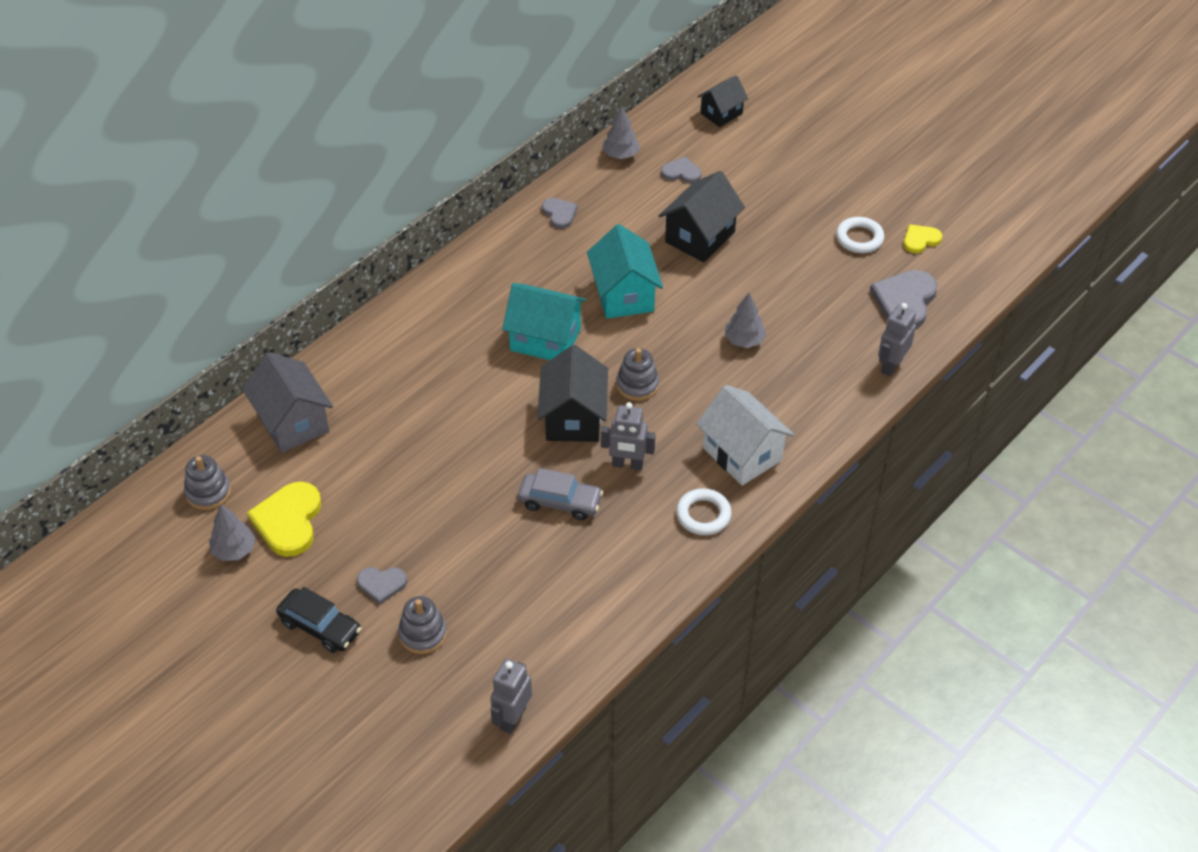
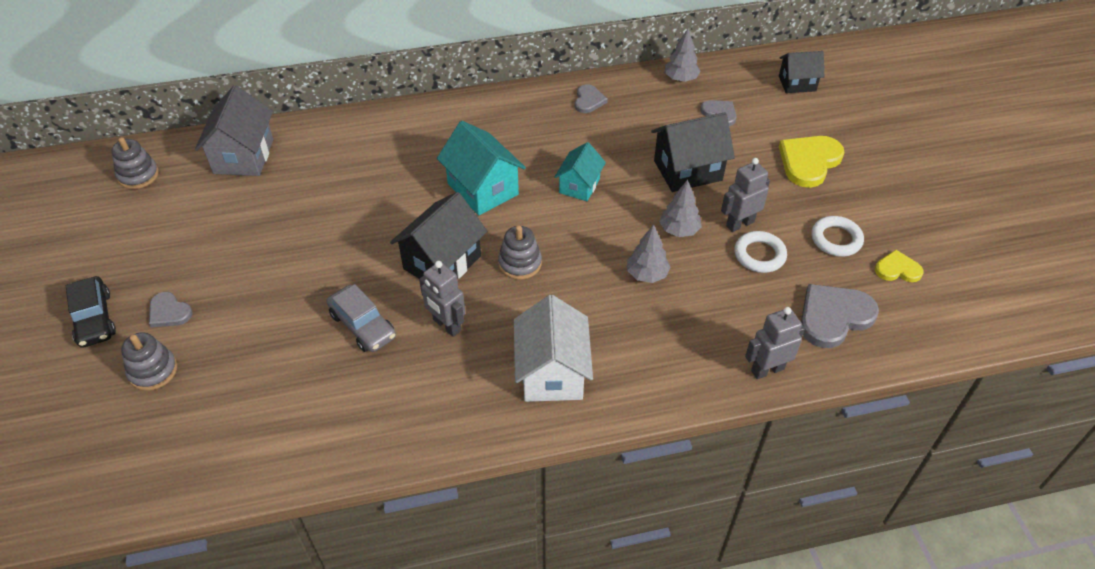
camera: 35 degrees right, 0 degrees up
(234, 550) = (107, 226): grey tree -> grey tree (679, 230)
(288, 521) = (163, 225): yellow heart -> yellow heart (809, 162)
(512, 718) = (137, 490): grey robot -> grey robot (739, 224)
(624, 295) = (579, 186): turquoise house -> turquoise house, size x0.63
(703, 515) = (466, 408): white ring -> white ring (759, 255)

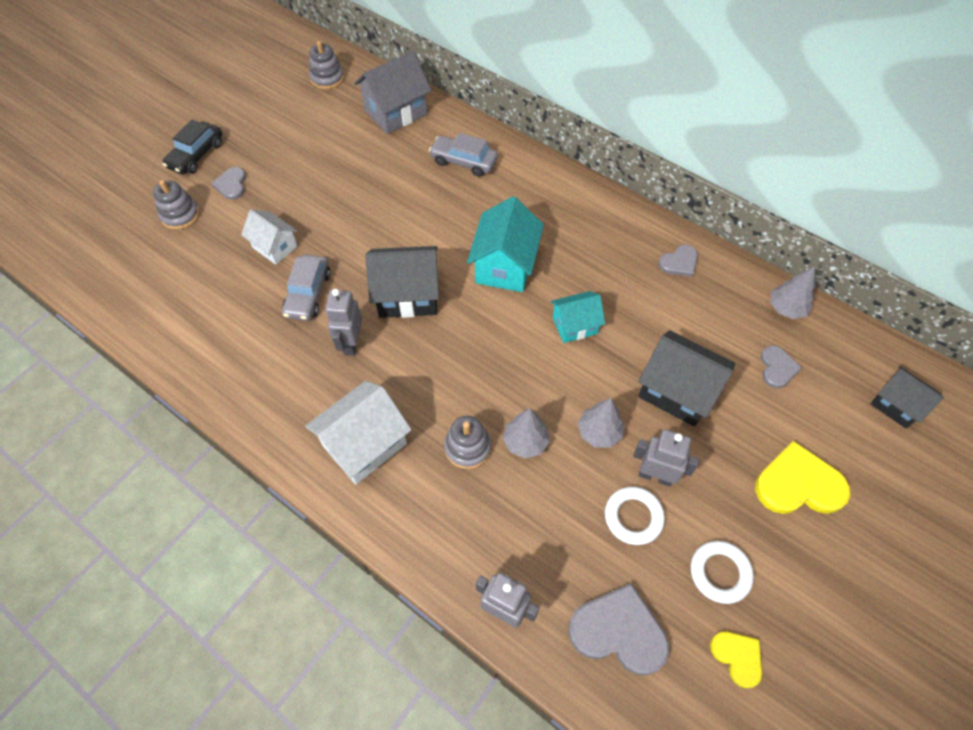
camera: 50 degrees right, 10 degrees up
(283, 320) = (275, 247): none -> white house
(352, 149) = (464, 161): none -> grey car
(520, 263) = (453, 345): grey stacking toy -> grey stacking toy (467, 447)

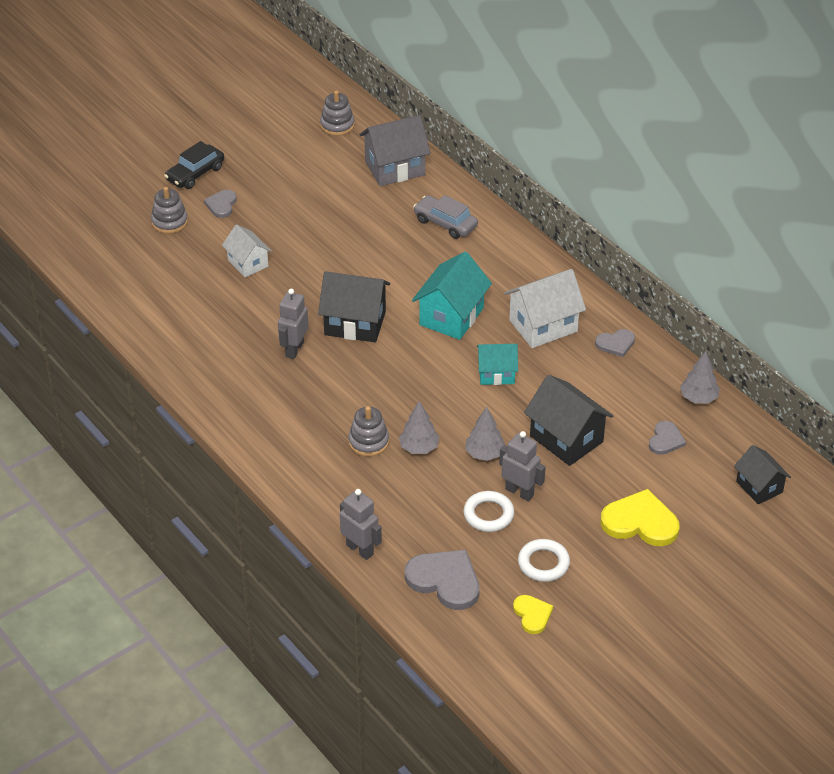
camera: 15 degrees right, 15 degrees down
(308, 294) = (267, 305): grey car -> none
(364, 445) = (283, 423): white house -> white house (543, 326)

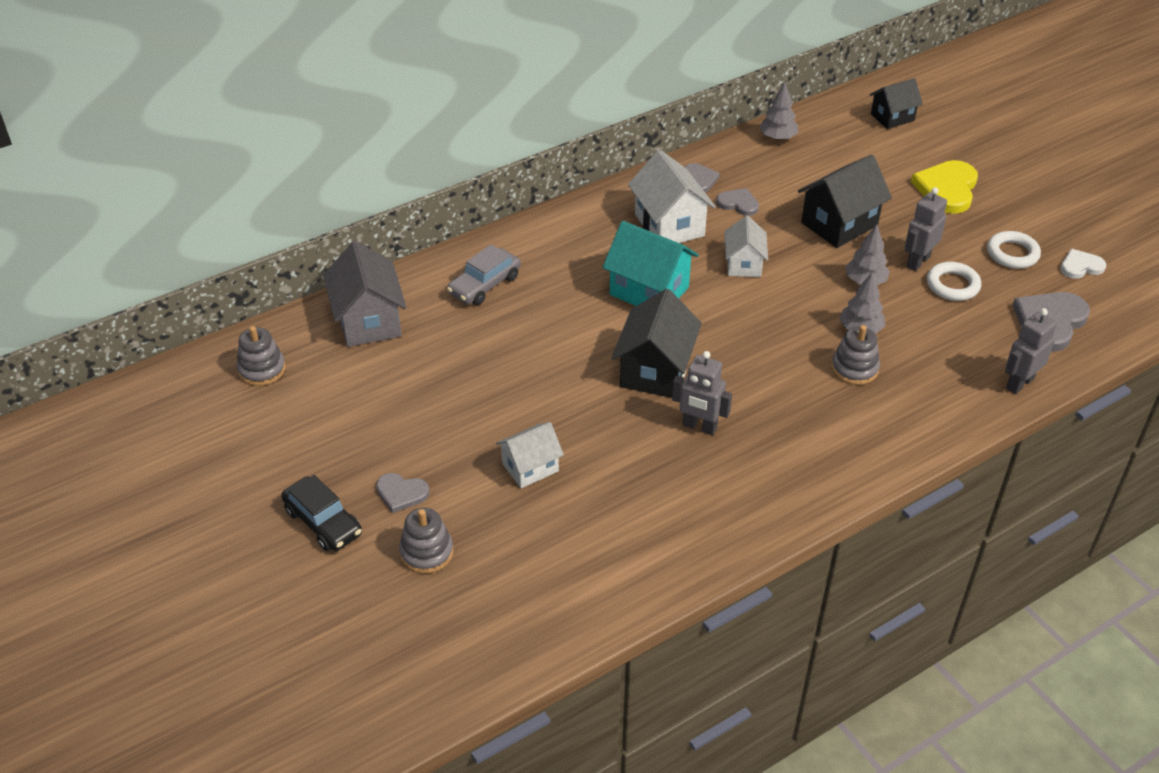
camera: 85 degrees left, 0 degrees up
(496, 374) = (743, 264): turquoise house -> white house
(532, 615) = (1080, 266): yellow heart -> white heart
(665, 440) = (836, 163): grey heart -> grey heart (738, 203)

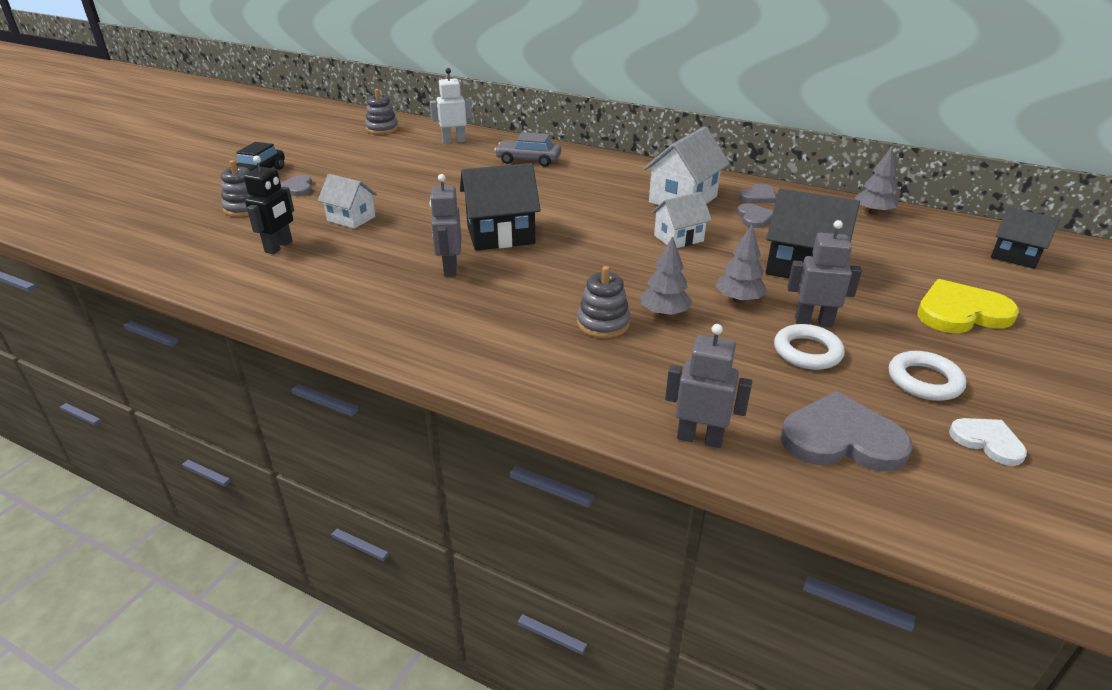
camera: 60 degrees right, 10 degrees down
(368, 321) = (454, 141): grey house -> white robot
(559, 541) = (279, 247): none -> black robot
(649, 291) = (592, 211): turquoise house -> none

